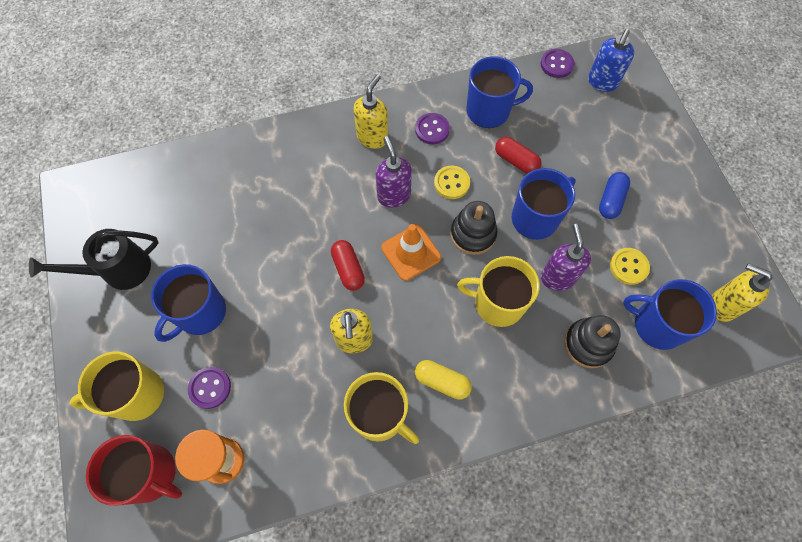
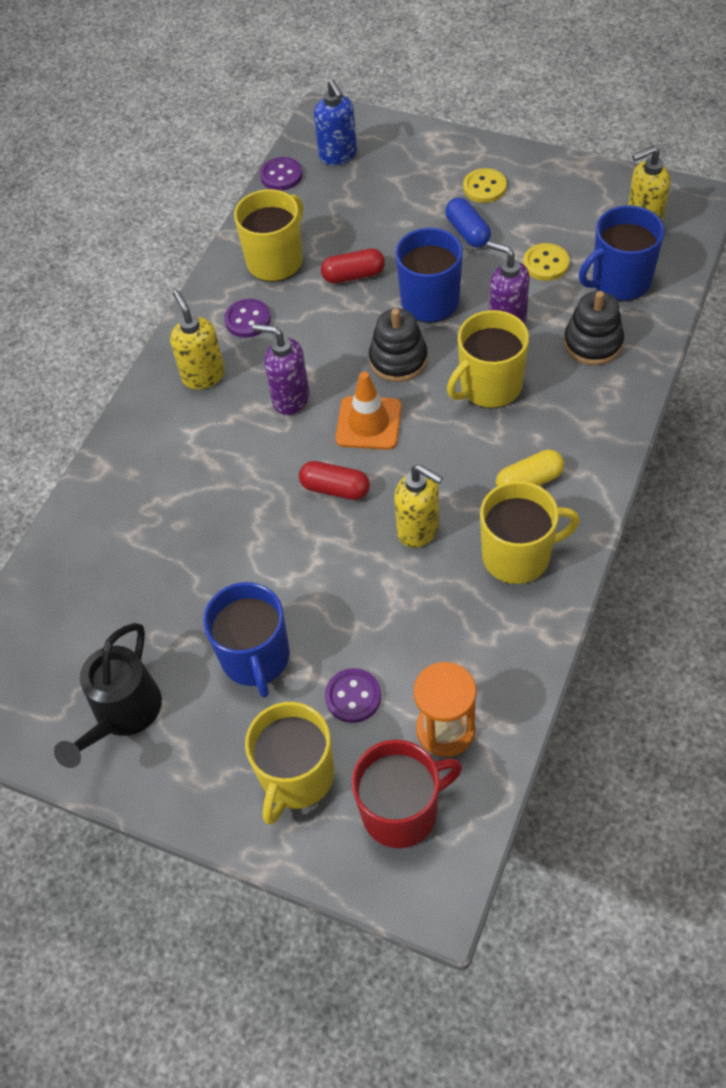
camera: 45 degrees left, 10 degrees down
(451, 183) = (325, 342): yellow button -> yellow button (484, 187)
(489, 111) = (276, 260): blue mug -> yellow mug

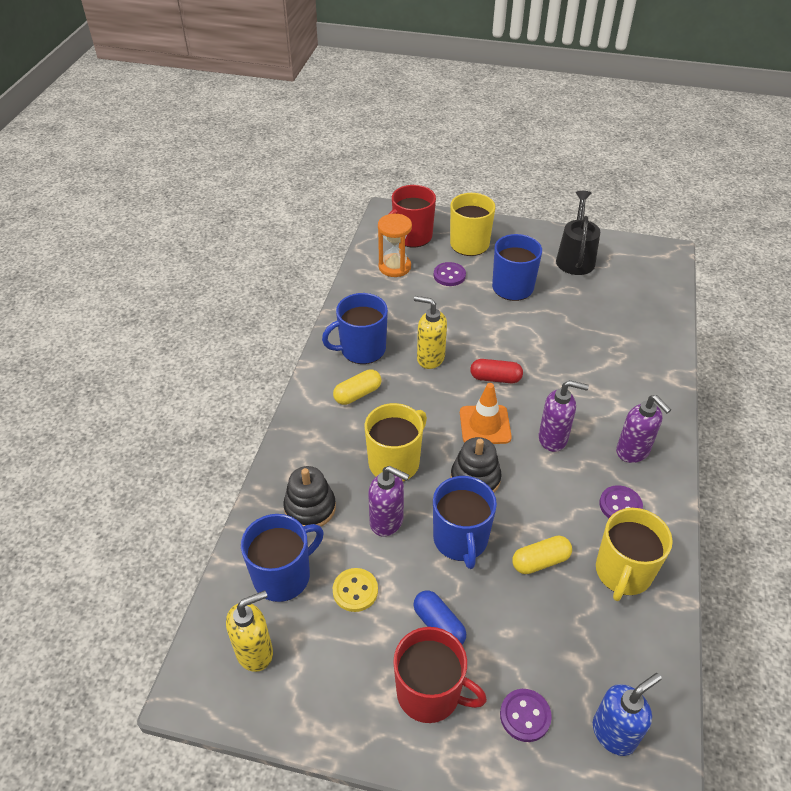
camera: 165 degrees right, 10 degrees down
(203, 375) = (633, 451): yellow soap dispenser -> purple soap dispenser
(281, 175) = (668, 693): purple button -> purple button (525, 716)
(338, 156) = (614, 733): blue soap dispenser -> blue soap dispenser turned 90 degrees clockwise
(353, 275) = (540, 561): red capsule -> yellow capsule
(484, 187) = (430, 693): yellow button -> red mug
(518, 555) = (361, 349): yellow mug -> blue mug

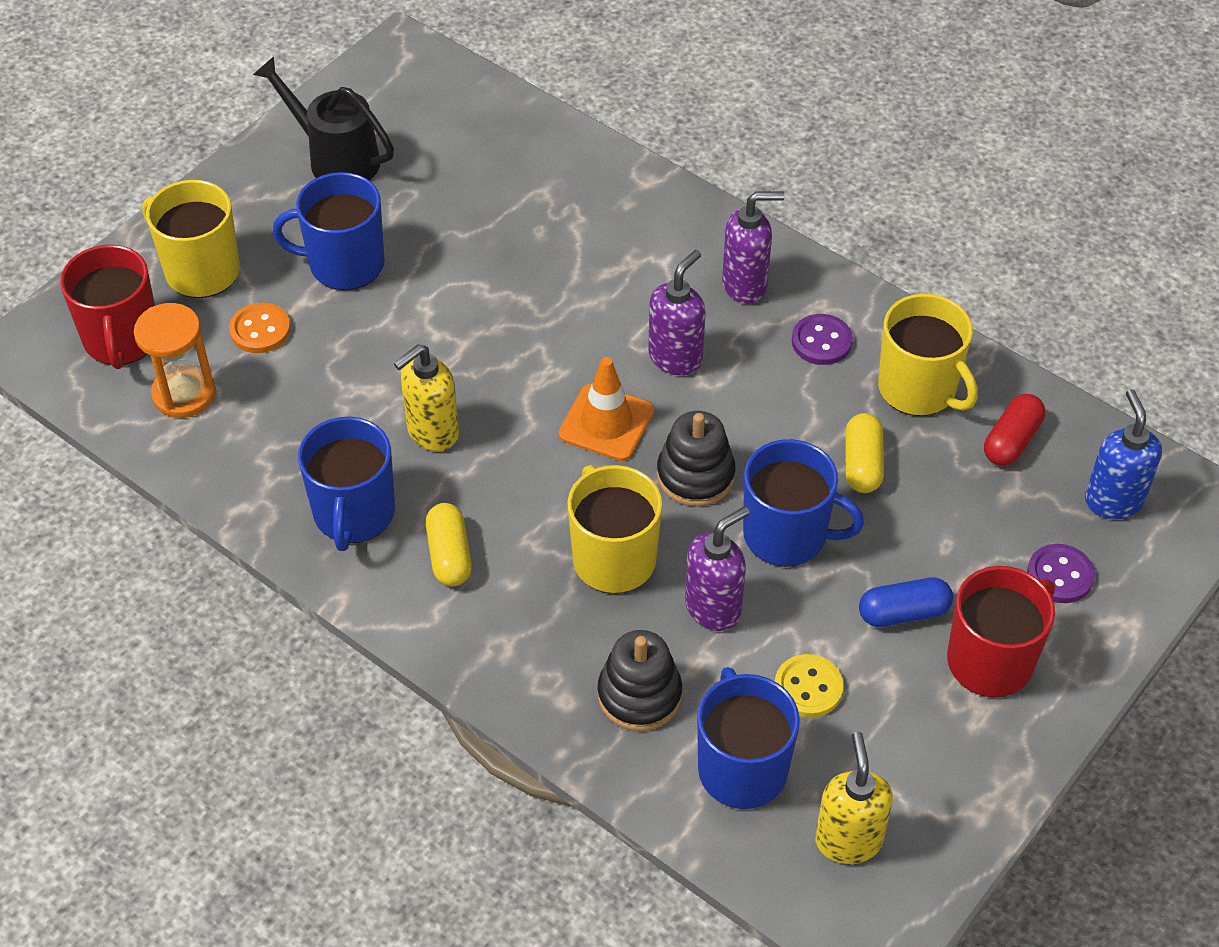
camera: 65 degrees left, 5 degrees up
(449, 275) = (260, 330): purple button -> orange button
(495, 378) = (525, 371): red capsule -> red capsule (1011, 441)

